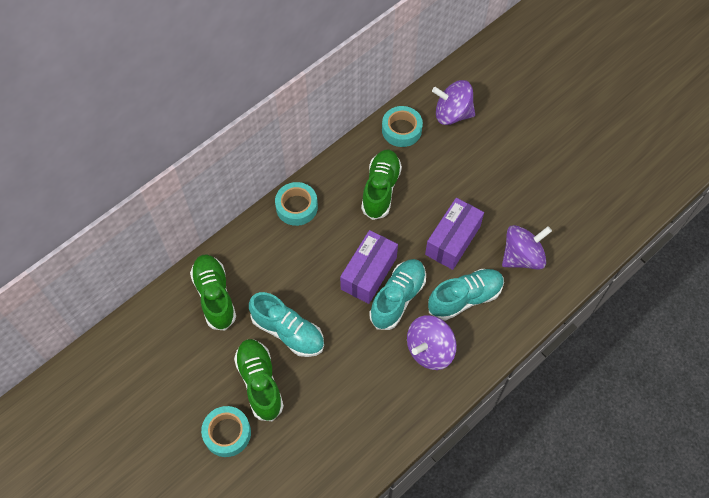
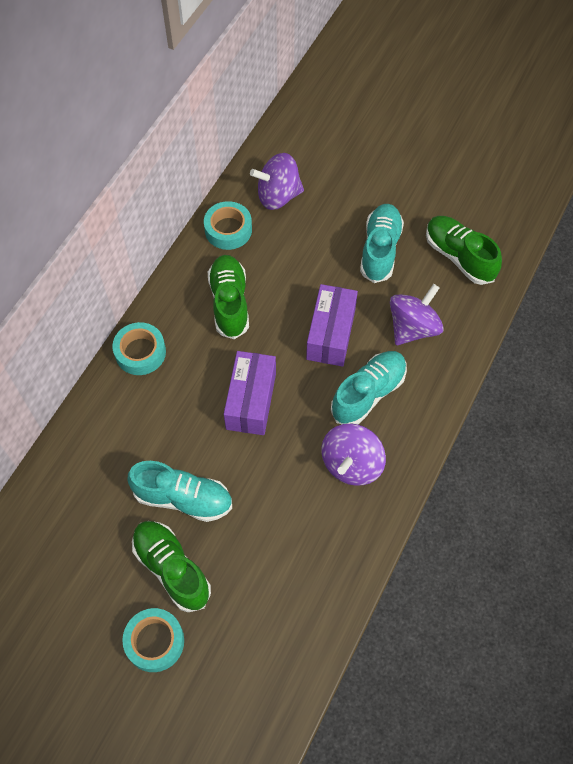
camera: 20 degrees left, 0 degrees up
(215, 296) = (81, 486): green shoe -> green shoe (459, 257)
(398, 298) = (294, 418): turquoise shoe -> turquoise shoe (380, 250)

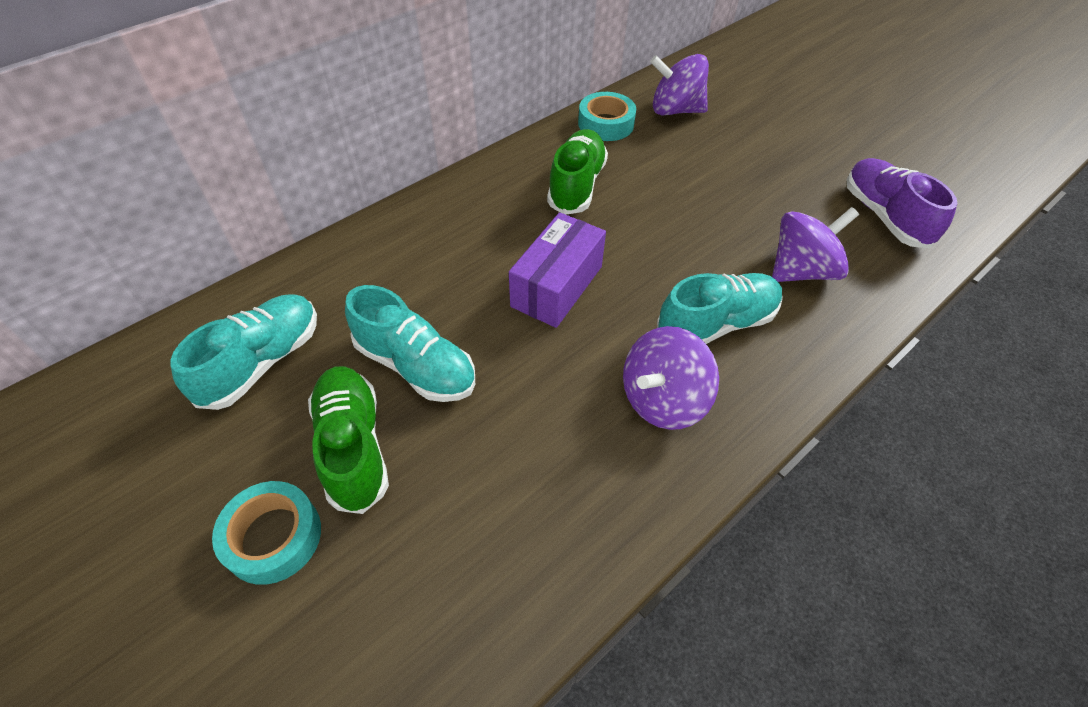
camera: 20 degrees right, 10 degrees down
(140, 352) = (450, 202): turquoise tape -> none
(331, 334) = (689, 247): purple box -> none
(380, 250) = (781, 184): turquoise shoe -> turquoise shoe (262, 362)
(459, 257) = (884, 216): green shoe -> purple shoe

